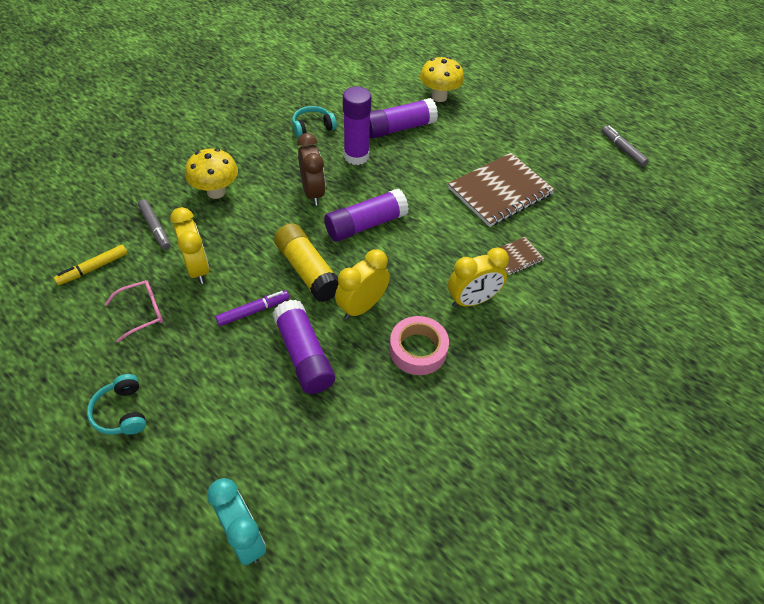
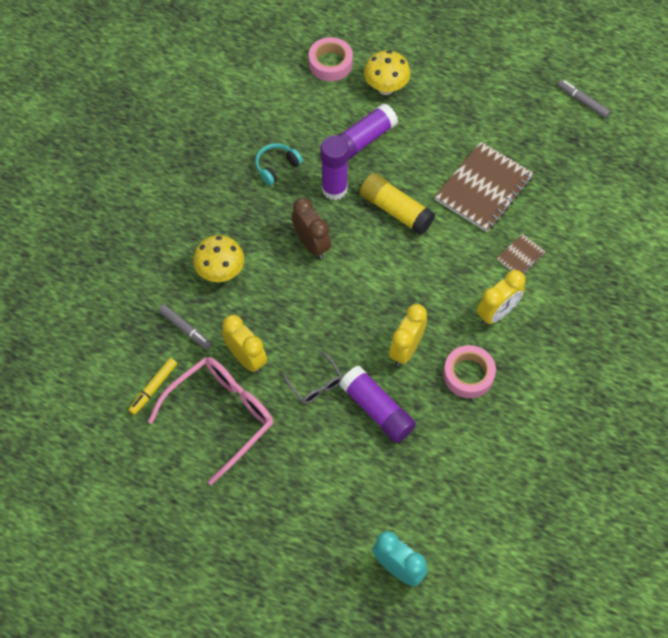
camera: 15 degrees left, 10 degrees up
(121, 412) = (254, 507): turquoise headphones -> none
(142, 312) = (221, 416): pink glasses -> pink glasses, size x2.02
(253, 311) = (315, 384): purple marker -> grey glasses
(307, 270) = (344, 329): yellow glue stick -> yellow glue stick (396, 210)
(365, 224) = (375, 264): purple glue stick -> none
(398, 70) = (330, 63): none -> pink tape

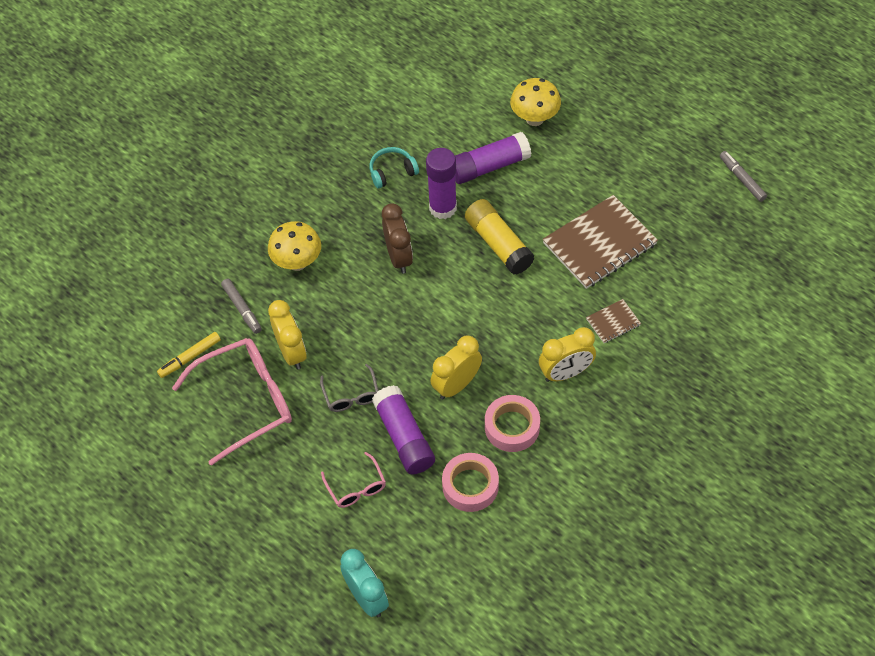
camera: 20 degrees right, 5 degrees down
(330, 63) = (486, 81): pink tape -> pink tape (470, 486)
(351, 468) = (356, 487): none -> pink glasses

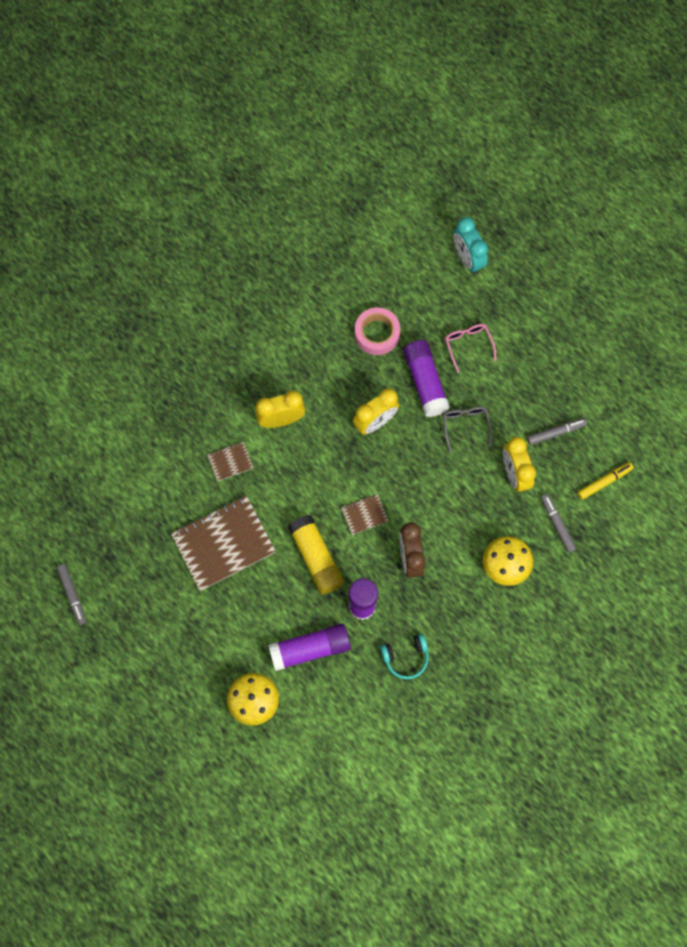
camera: 175 degrees left, 15 degrees up
(246, 402) = (555, 433): pink glasses -> grey marker
(454, 290) = (364, 515): none -> brown notebook
(512, 427) = (335, 378): pink tape -> none

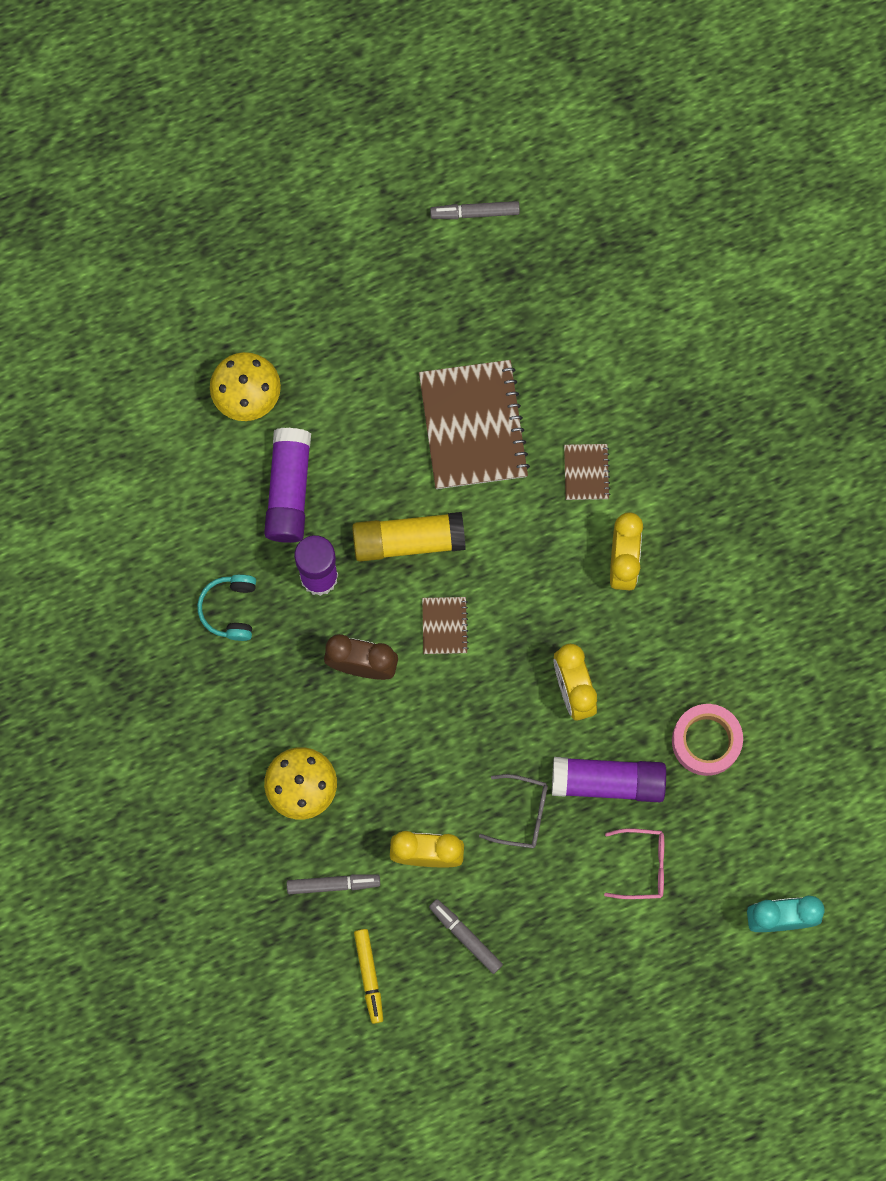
camera: 110 degrees right, 5 degrees up
(555, 433) = (466, 937): grey marker -> grey marker turned 135 degrees clockwise

